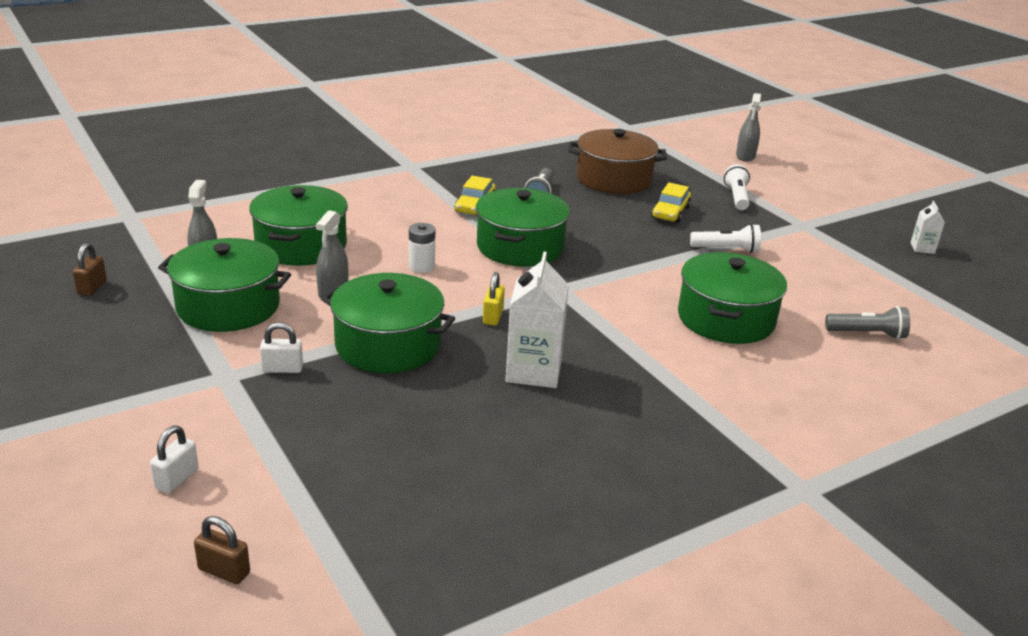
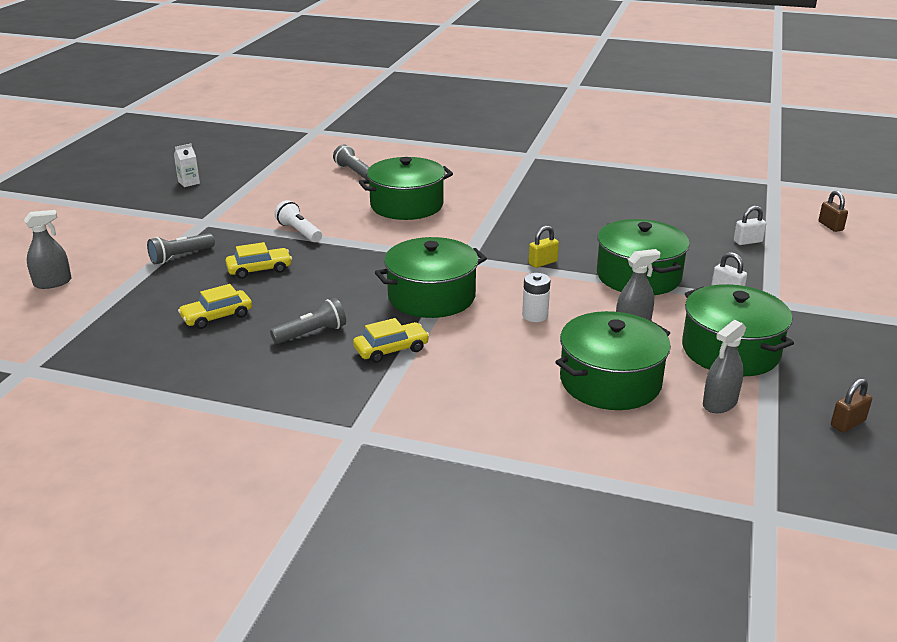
camera: 130 degrees left, 0 degrees up
(177, 479) = (836, 264): white padlock -> white padlock (748, 241)
(533, 371) = (569, 229): white carton -> none
(614, 179) = (217, 316): brown pot -> yellow car
(736, 197) = (180, 257): white flashlight -> grey flashlight

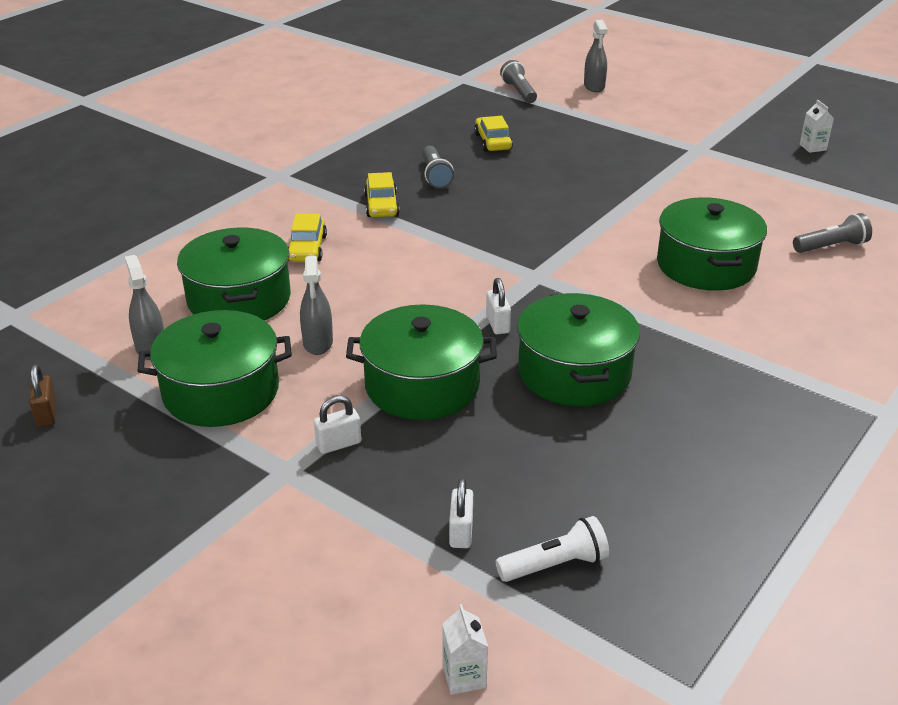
camera: 110 degrees right, 5 degrees up
(180, 257) = (619, 134): grey flashlight -> grey flashlight (519, 92)
(259, 269) = (573, 165): yellow car -> yellow car (307, 248)
(299, 232) = (652, 192): white flashlight -> white flashlight (555, 565)
(431, 296) = (463, 240): green pot -> green pot (574, 372)
(535, 315) = (384, 289): white battery -> none
(543, 263) = (497, 324): yellow padlock -> white padlock
(830, 226) = (464, 676): brown padlock -> white carton

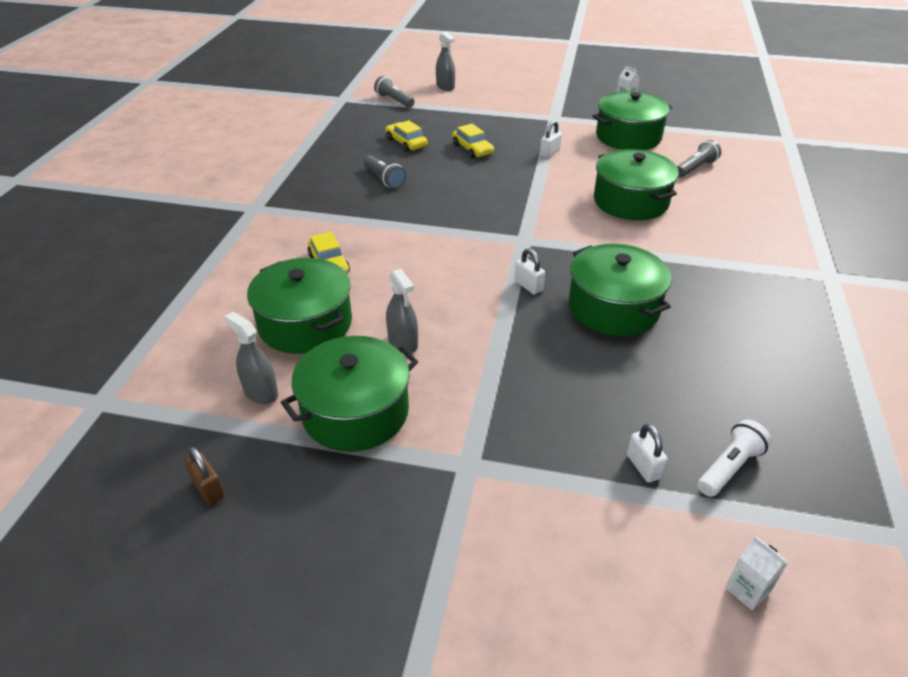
camera: 25 degrees left, 5 degrees up
(338, 444) = (490, 425): white padlock -> white padlock (549, 153)
(381, 205) = (361, 213): yellow car -> yellow car (472, 149)
(422, 385) = (514, 353): green pot -> green pot (628, 137)

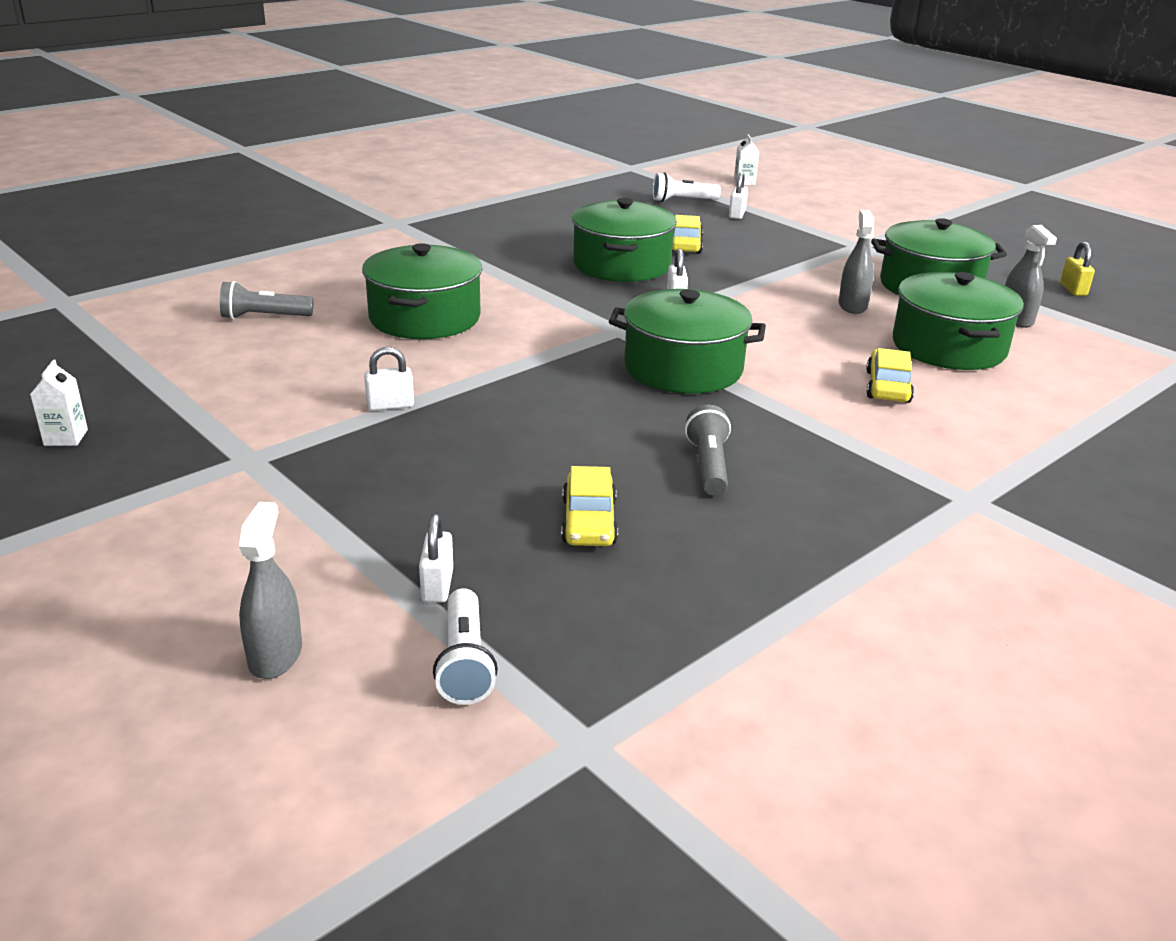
camera: 145 degrees left, 10 degrees down
(208, 488) = (1073, 290): brown padlock -> yellow padlock
(394, 100) = (465, 663): grey flashlight -> white flashlight
(428, 111) = (437, 586): none -> white padlock
(472, 149) = (493, 459): yellow car -> yellow car (685, 244)
(628, 137) = (229, 382): green pot -> green pot (683, 368)

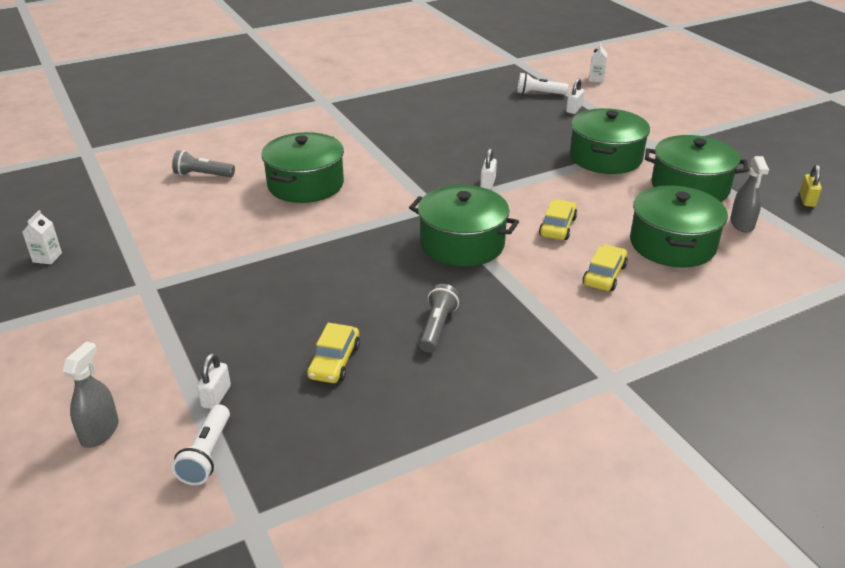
camera: 15 degrees right, 5 degrees up
(390, 405) = (250, 254): white padlock -> none
(621, 265) = (464, 149): green pot -> green pot (605, 157)
(685, 244) = (520, 135): yellow car -> yellow car (557, 227)
(852, 306) = (618, 200): grey spray bottle -> none

